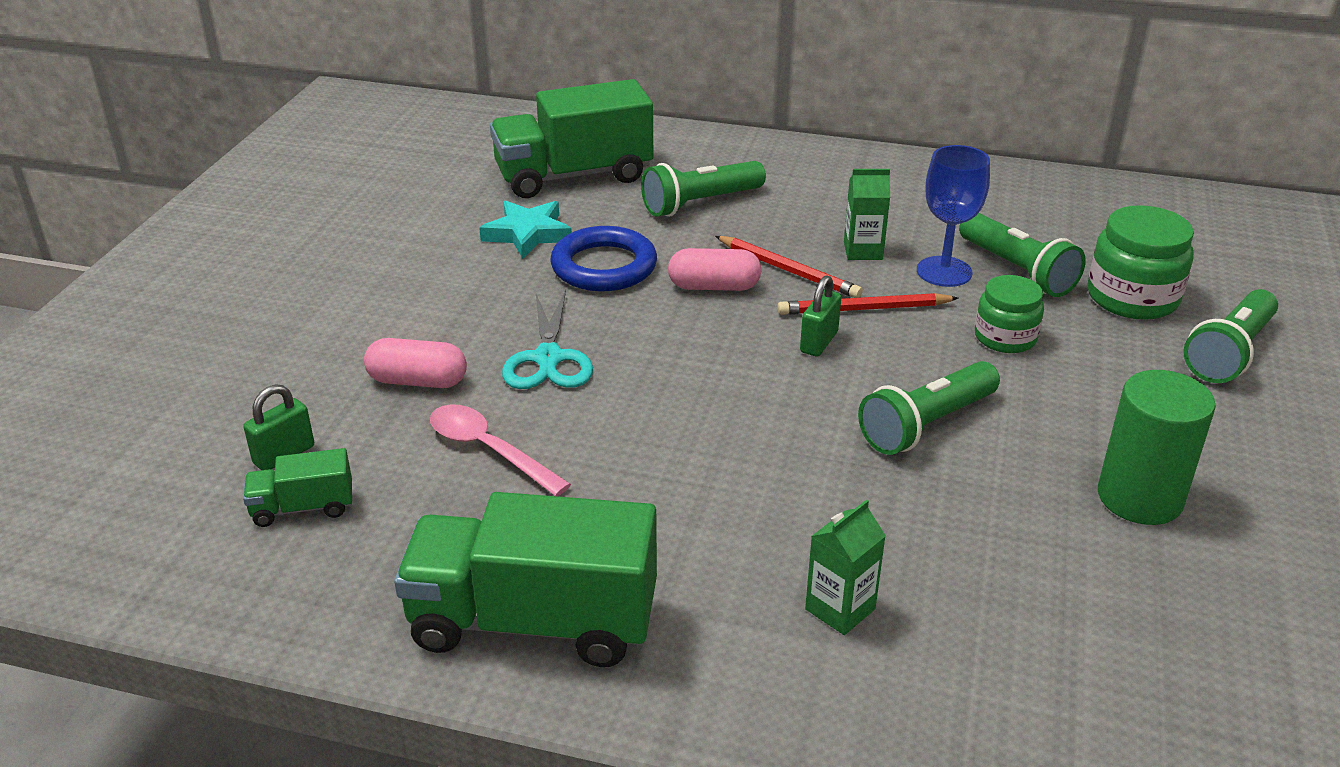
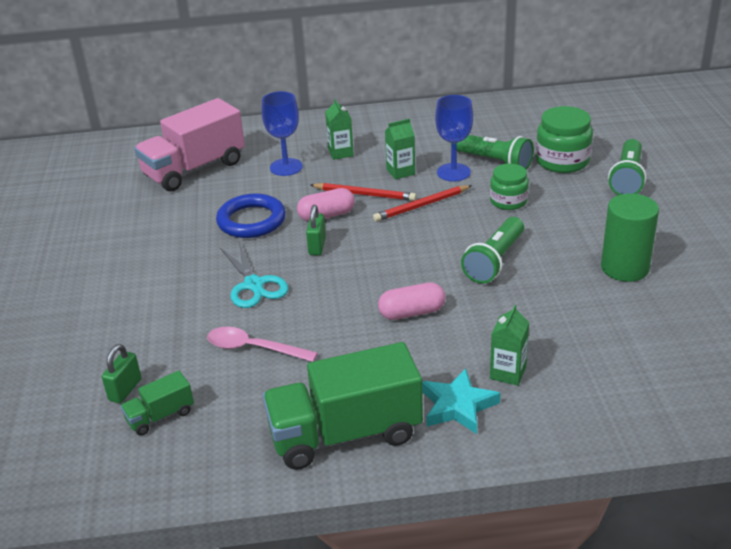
camera: 20 degrees left, 0 degrees up
(417, 381) = (180, 321): pink capsule -> pink capsule (412, 312)
(528, 234) = (189, 213): turquoise star -> turquoise star (458, 406)
(574, 176) = (194, 169): green truck -> pink truck
(700, 203) = (286, 167): green flashlight -> blue goblet
(791, 202) = (340, 153): none -> green carton
(819, 342) = (408, 231): green padlock -> green padlock (317, 246)

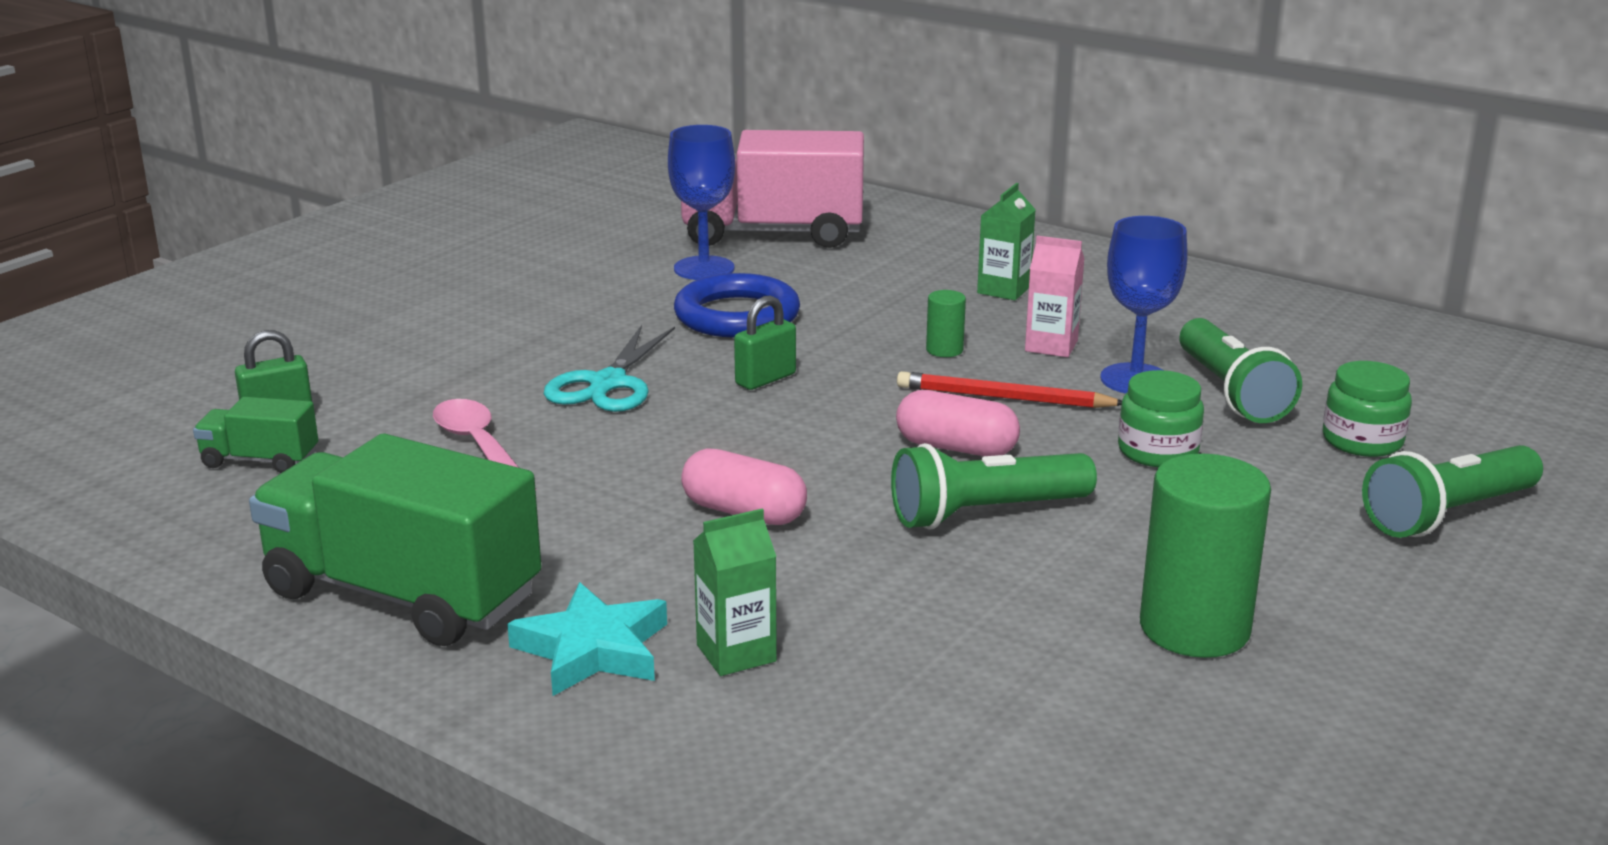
camera: 40 degrees right, 10 degrees down
(286, 167) = (894, 276): blue goblet -> blue goblet (704, 268)
(327, 215) = (845, 351): pink capsule -> pink capsule (956, 448)
(364, 194) = (944, 350): red pencil -> green cylinder
(400, 172) = (1051, 346): green carton -> pink carton
(562, 161) = (1362, 441): green jar -> green jar, size x0.66

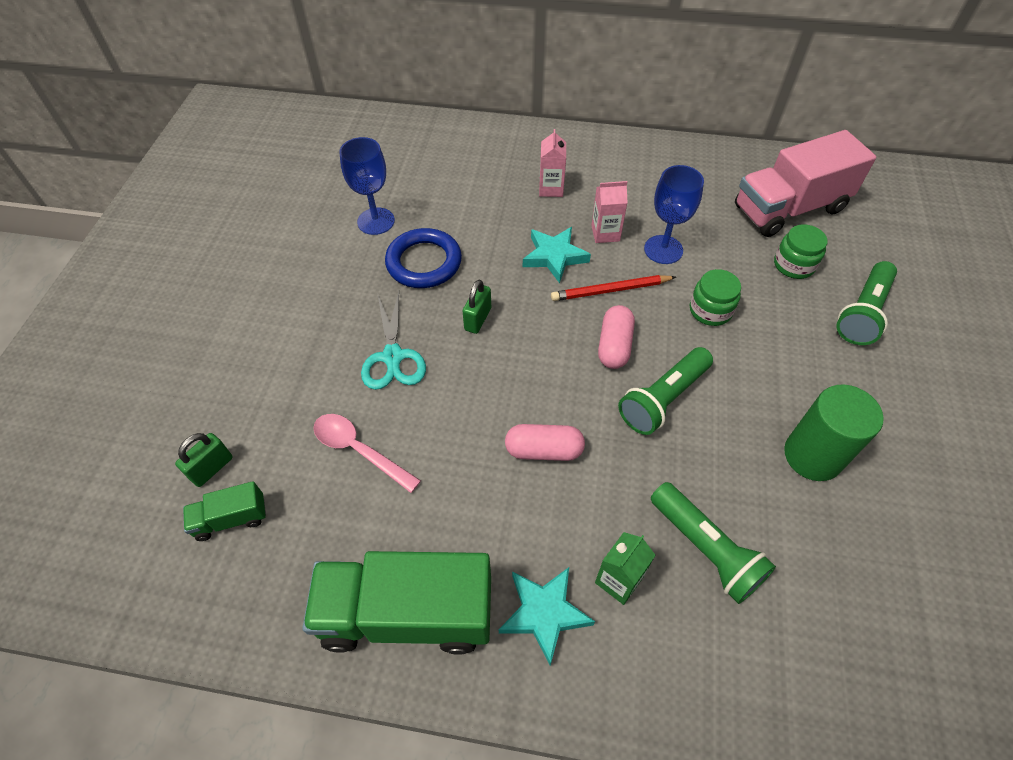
camera: 25 degrees left, 30 degrees up
(773, 234) = (393, 173): pink truck -> pink truck (789, 209)
(944, 350) = (554, 256): green cylinder -> turquoise star
(956, 448) = (614, 346): pink capsule -> pink capsule turned 75 degrees counterclockwise
(1003, 290) = (551, 188): green carton -> pink carton
(1231, 392) = (713, 245): green flashlight -> green flashlight (705, 549)

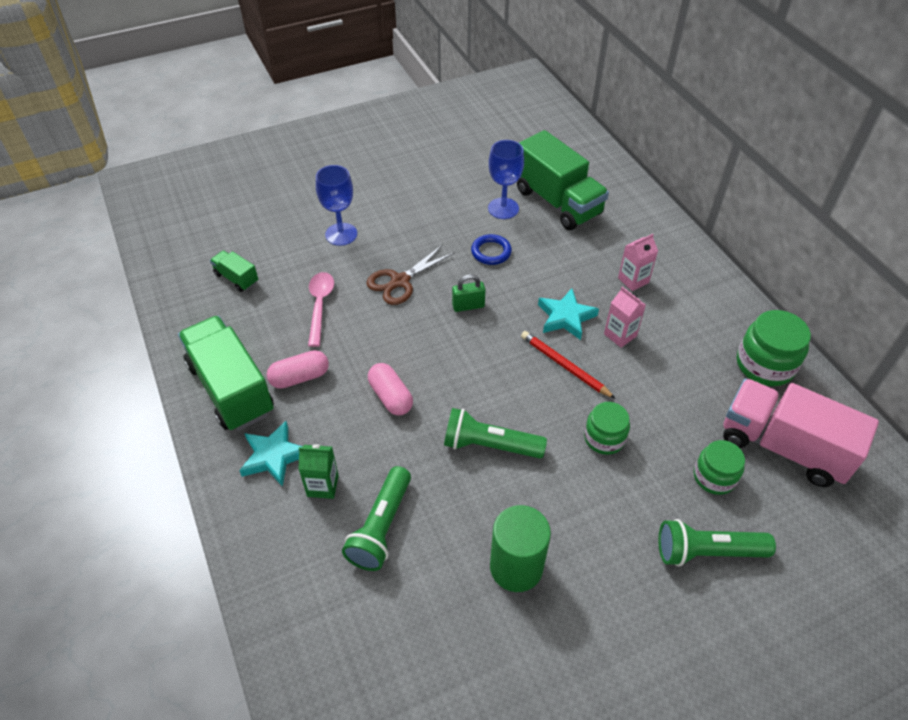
camera: 55 degrees right, 5 degrees down
(212, 468) = (260, 251): green padlock -> none
(393, 356) = (400, 281): turquoise scissors -> brown scissors
(408, 180) = (557, 202): none -> green truck
(424, 262) = (491, 252): blue ring -> blue ring, size x0.64
(614, 346) = (513, 393): pink capsule -> pink capsule (300, 377)
(663, 249) = (640, 379): blue goblet -> blue goblet (341, 234)
(704, 169) = (765, 365): none -> green jar

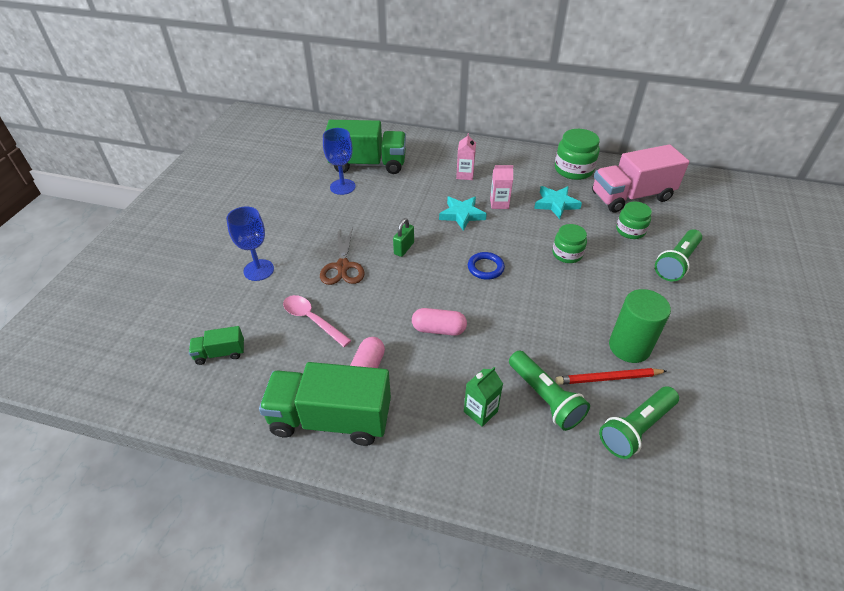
camera: 50 degrees left, 5 degrees down
(274, 456) = (425, 427): turquoise star -> turquoise star (556, 204)
(489, 445) = (526, 305): green flashlight -> green flashlight (636, 428)
(491, 252) = (372, 213): blue ring -> blue ring (485, 268)
(565, 366) = (498, 237): red pencil -> red pencil (608, 378)

